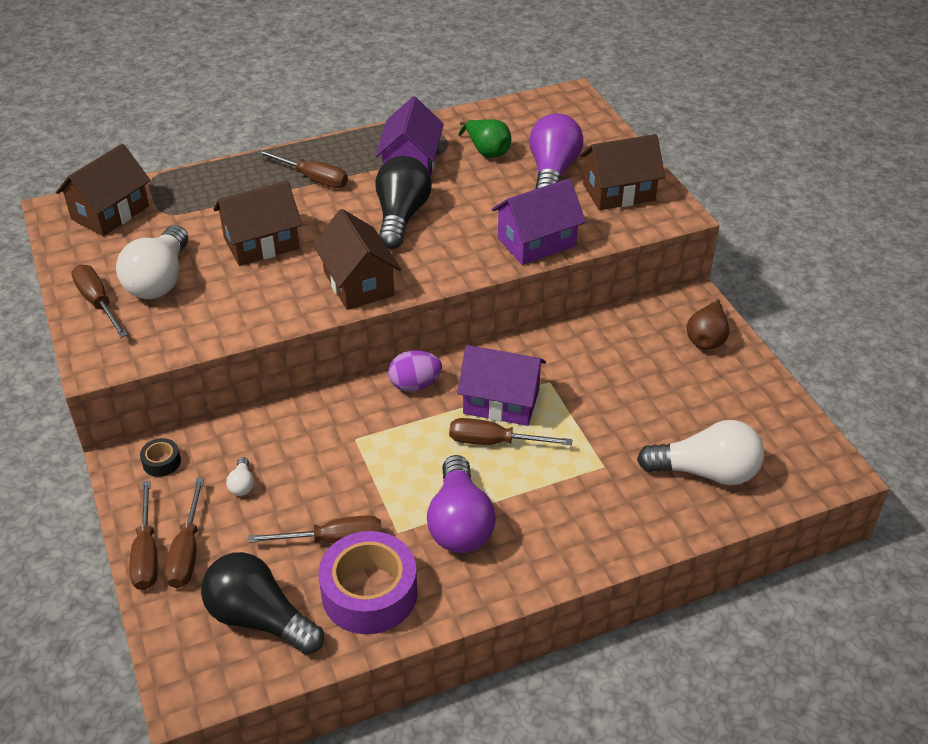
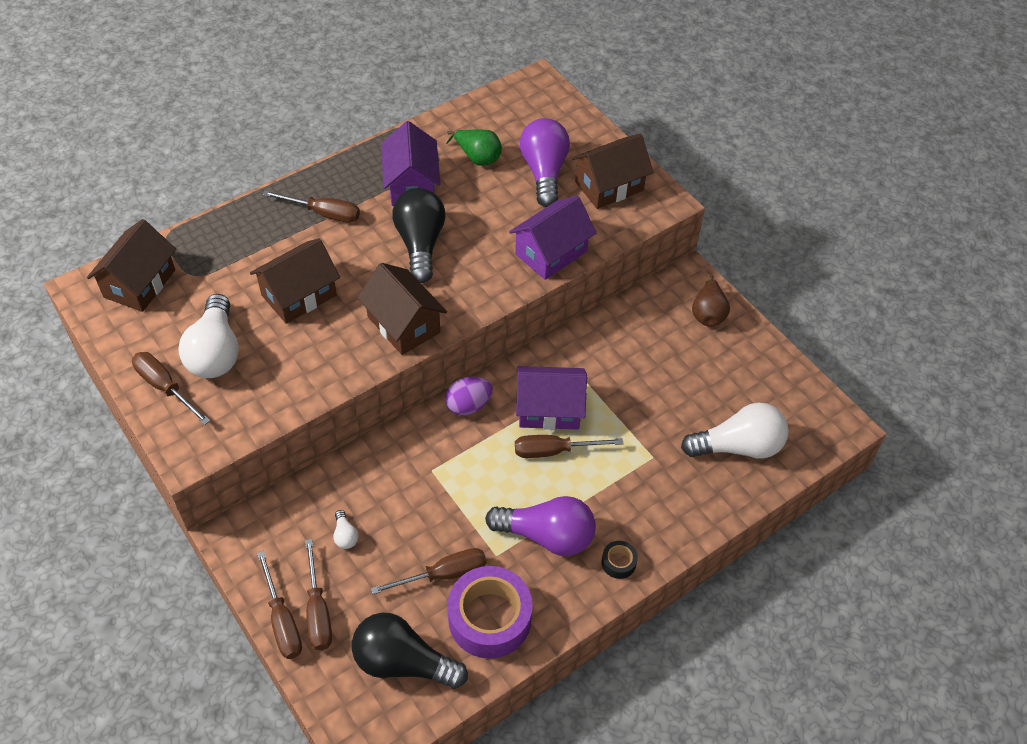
camera: 15 degrees left, 10 degrees up
(161, 462) = (264, 527): black tape -> black tape (618, 562)
(459, 522) = (546, 536): purple light bulb -> purple light bulb turned 60 degrees counterclockwise

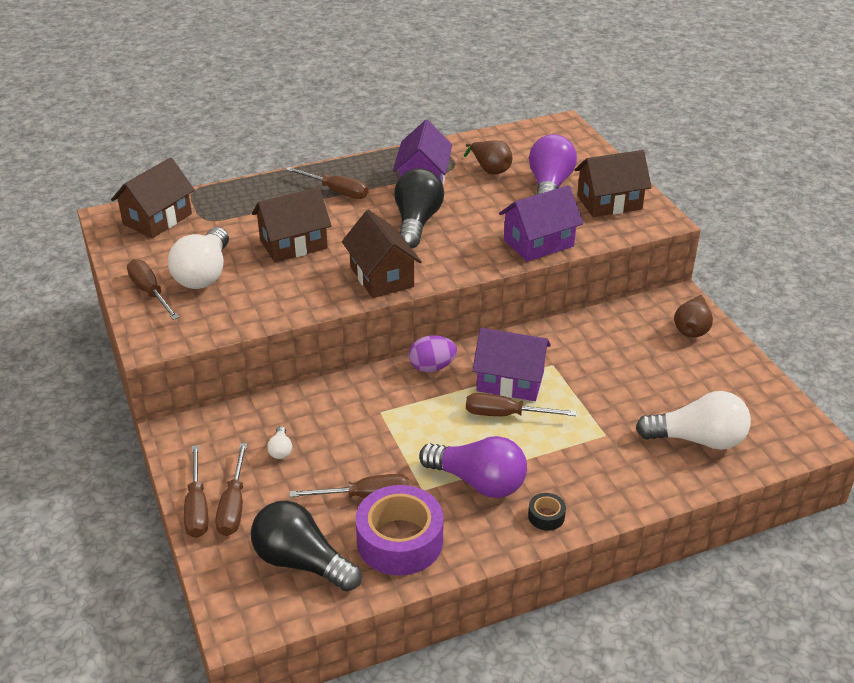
camera: 15 degrees right, 15 degrees down
(478, 157) = (490, 169): green pear -> brown pear

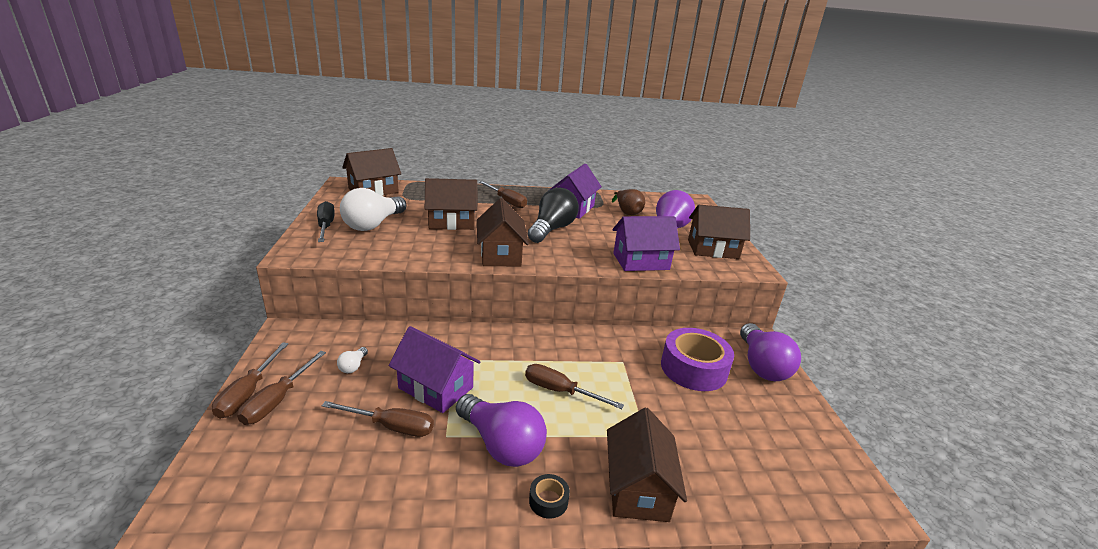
camera: 15 degrees right, 10 degrees down
(150, 292) = (326, 226): brown screwdriver -> black screwdriver
(302, 562) = (288, 472): black light bulb -> none
(400, 541) = (391, 480): purple tape -> purple tape (693, 368)
(432, 367) = (519, 337): purple egg -> none
(510, 381) = (579, 365): purple house -> purple house (435, 388)
(617, 483) = (638, 488): none -> brown house
(692, 329) = (761, 365): brown pear -> purple light bulb
(697, 439) = (738, 467): white light bulb -> none

